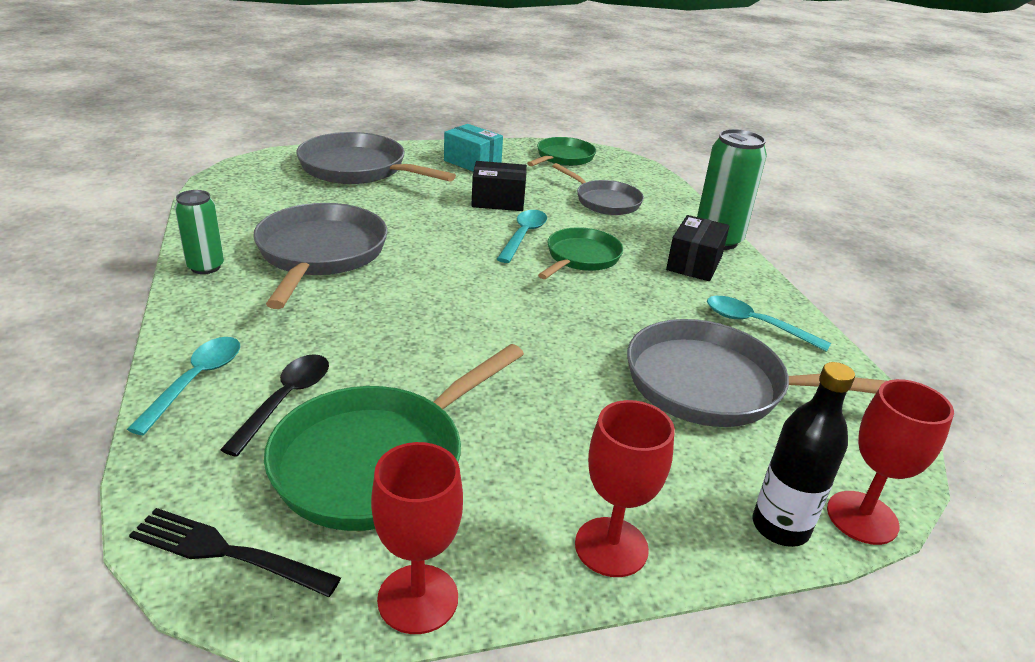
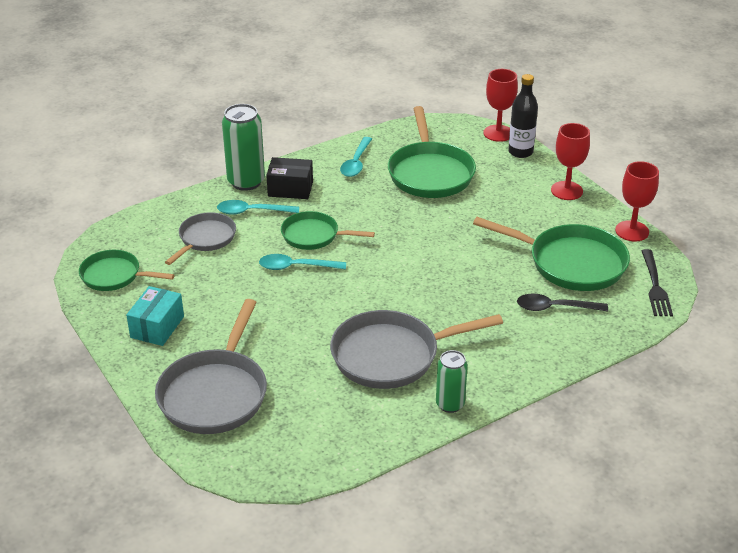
camera: 105 degrees left, 5 degrees up
(196, 381) = (566, 347): turquoise spoon -> turquoise spoon (252, 212)
(498, 201) = (238, 292): black box -> none
(715, 385) = (430, 173): grey pan -> green pan

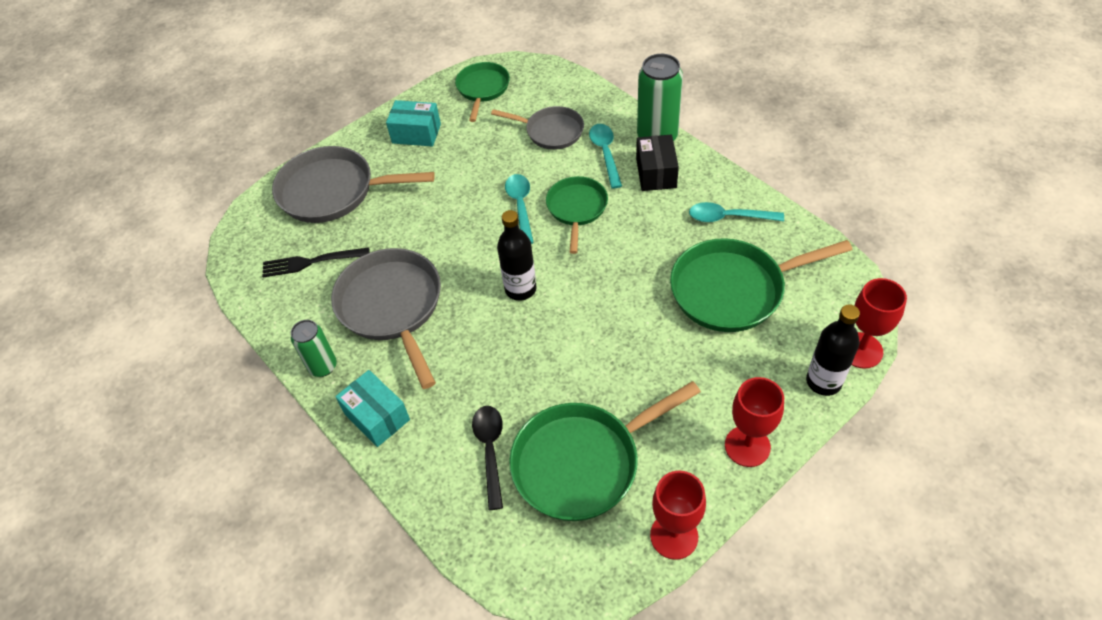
camera: 85 degrees right, 15 degrees up
(395, 276) = (520, 289): none -> black bottle
(512, 370) = (377, 416): none -> turquoise box
(570, 263) = (583, 462): green pan -> green pan turned 45 degrees clockwise
(655, 286) = (554, 569): black fork -> black fork (311, 262)

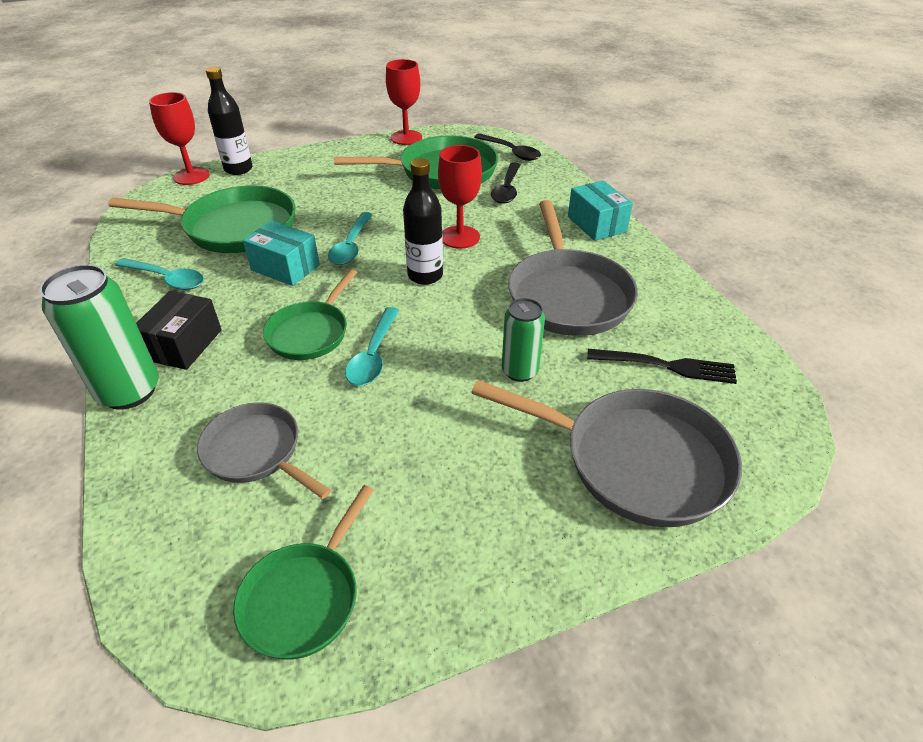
camera: 165 degrees left, 10 degrees down
(323, 366) = (648, 266): green can -> green can (520, 371)
(416, 134) = (472, 529): turquoise box -> turquoise box (285, 267)
(512, 547) = (511, 152): none -> black spoon
(605, 153) = (215, 390): turquoise spoon -> turquoise spoon (351, 246)
(747, 446) = (325, 156): red goblet -> red goblet (460, 237)

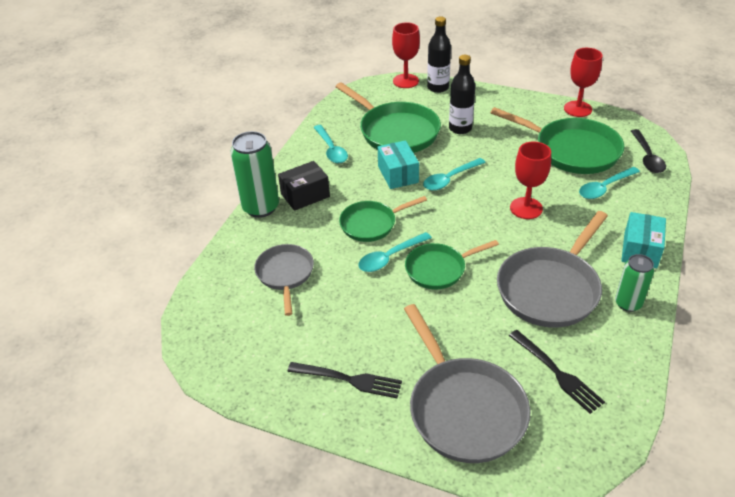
camera: 45 degrees right, 0 degrees up
(305, 597) = (243, 354): green pan -> green pan (439, 269)
(425, 276) = (473, 224): black bottle -> black bottle (460, 128)
(483, 522) = (348, 380): none -> black fork
(507, 189) = (604, 188): black spoon -> turquoise spoon
(520, 371) = (460, 317): green can -> green can (628, 303)

